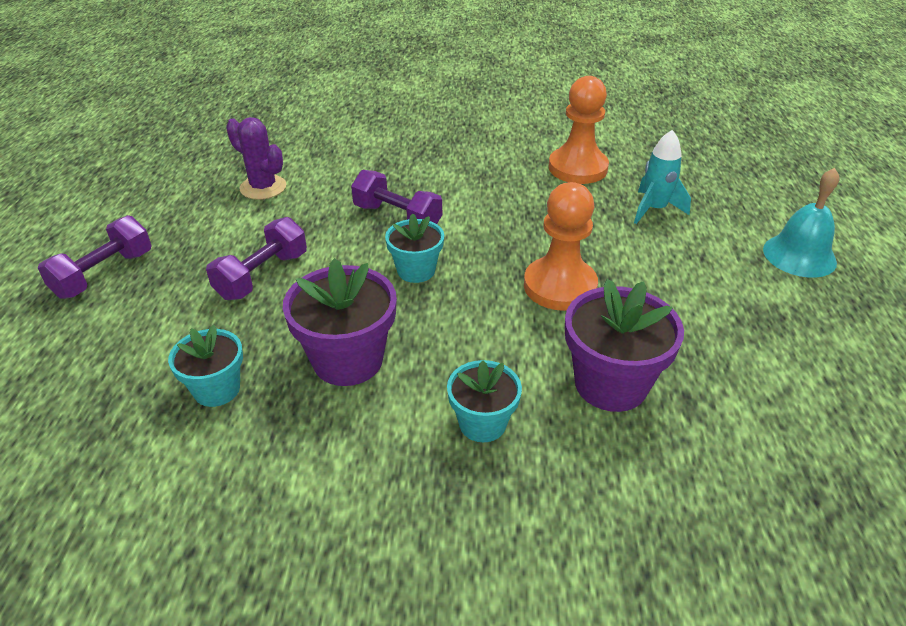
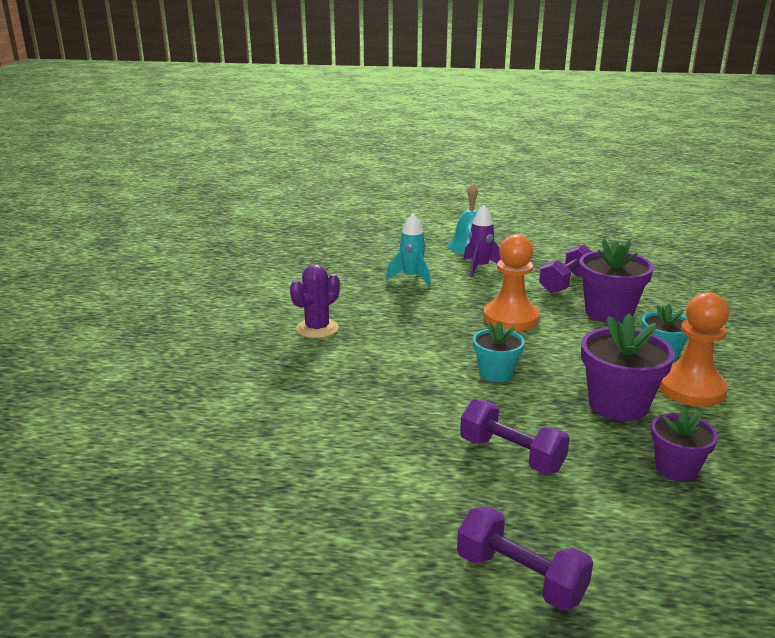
camera: 85 degrees left, 15 degrees down
(217, 389) = (676, 469): turquoise flower pot -> purple flower pot
(263, 187) = (337, 466): purple cactus -> purple cactus (317, 329)
(397, 217) = (412, 380): purple dumbbell -> purple dumbbell (566, 283)
(577, 168) = (343, 297): orange pawn -> orange pawn (691, 388)
(719, 264) = (480, 267): none -> purple rocket

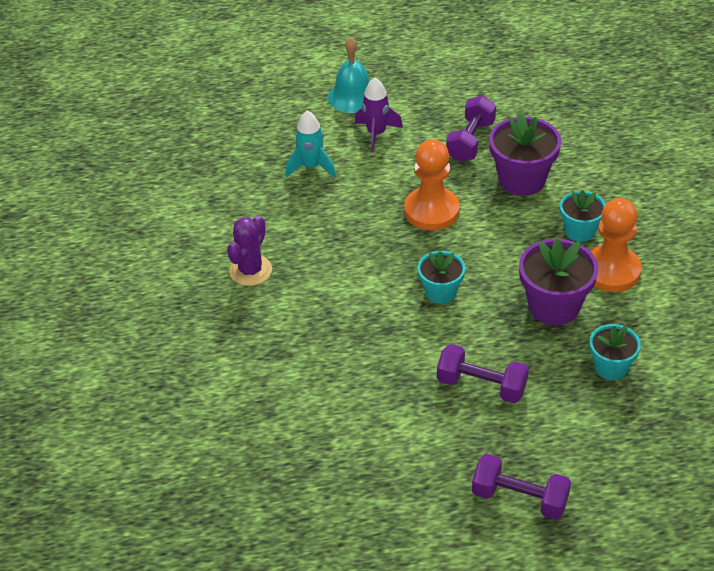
camera: 15 degrees left, 20 degrees up
(676, 469) = (611, 367): purple flower pot -> turquoise flower pot

